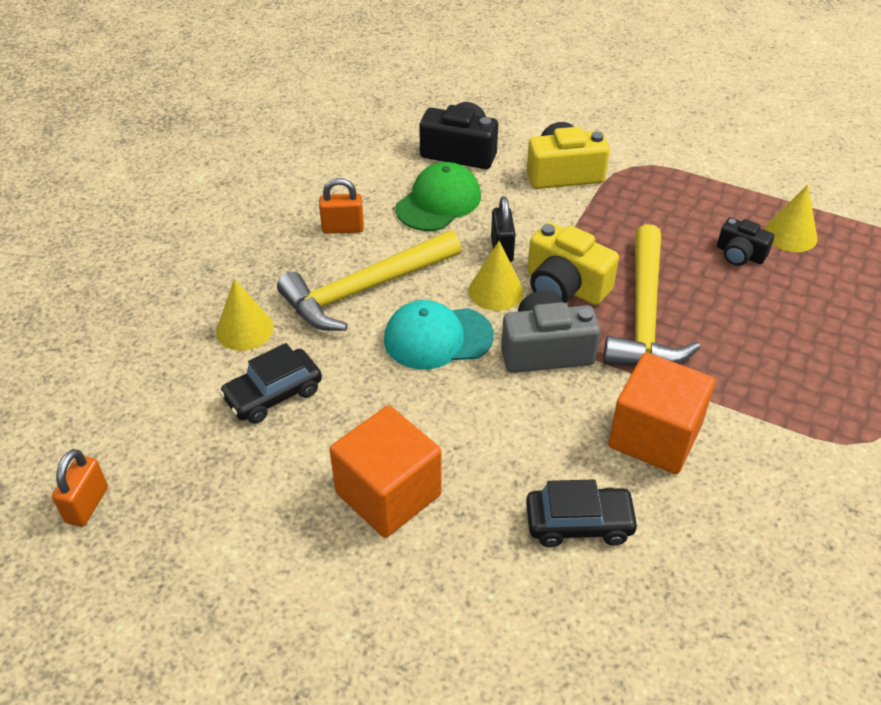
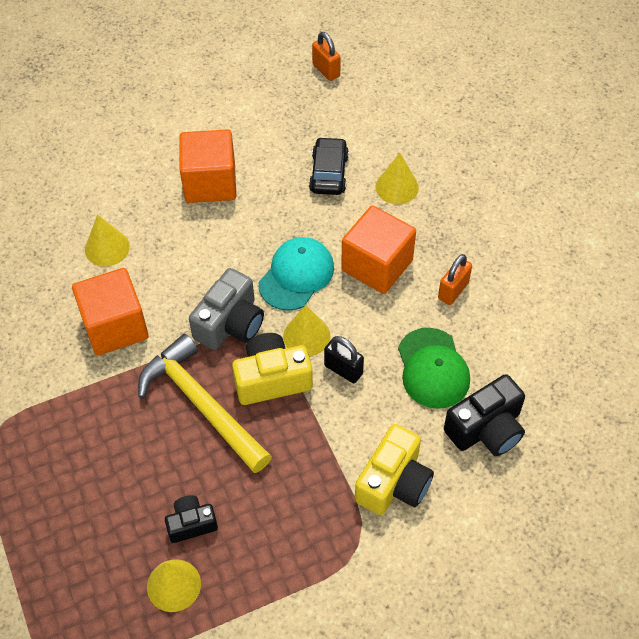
camera: 130 degrees right, 10 degrees up
(364, 289) = (377, 265): yellow hammer -> orange cube
(579, 523) = (107, 248): black car -> yellow cone

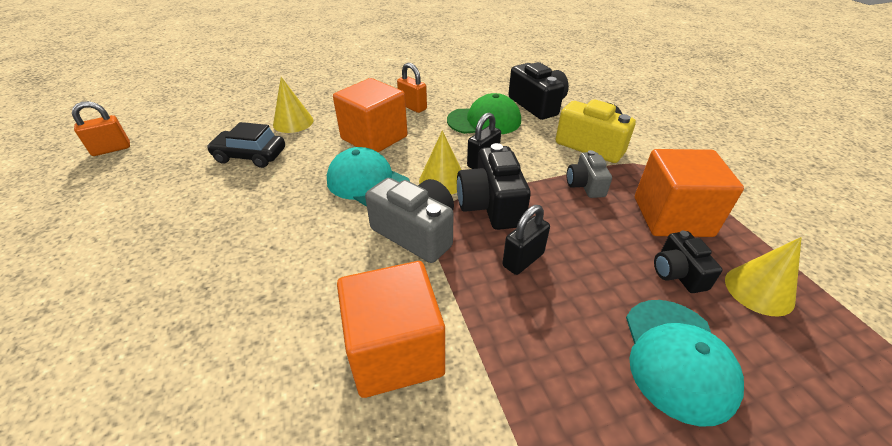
camera: 85 degrees left, 15 degrees down
(107, 248) = (243, 363): yellow cone -> none
(109, 501) = (677, 358): none -> turquoise cap
(202, 404) = (523, 260): yellow hammer -> black padlock
(210, 183) = (199, 242): orange cube -> orange cube (672, 216)
(272, 379) = (491, 205): yellow camera -> black camera
(312, 465) = (585, 185): none -> grey camera

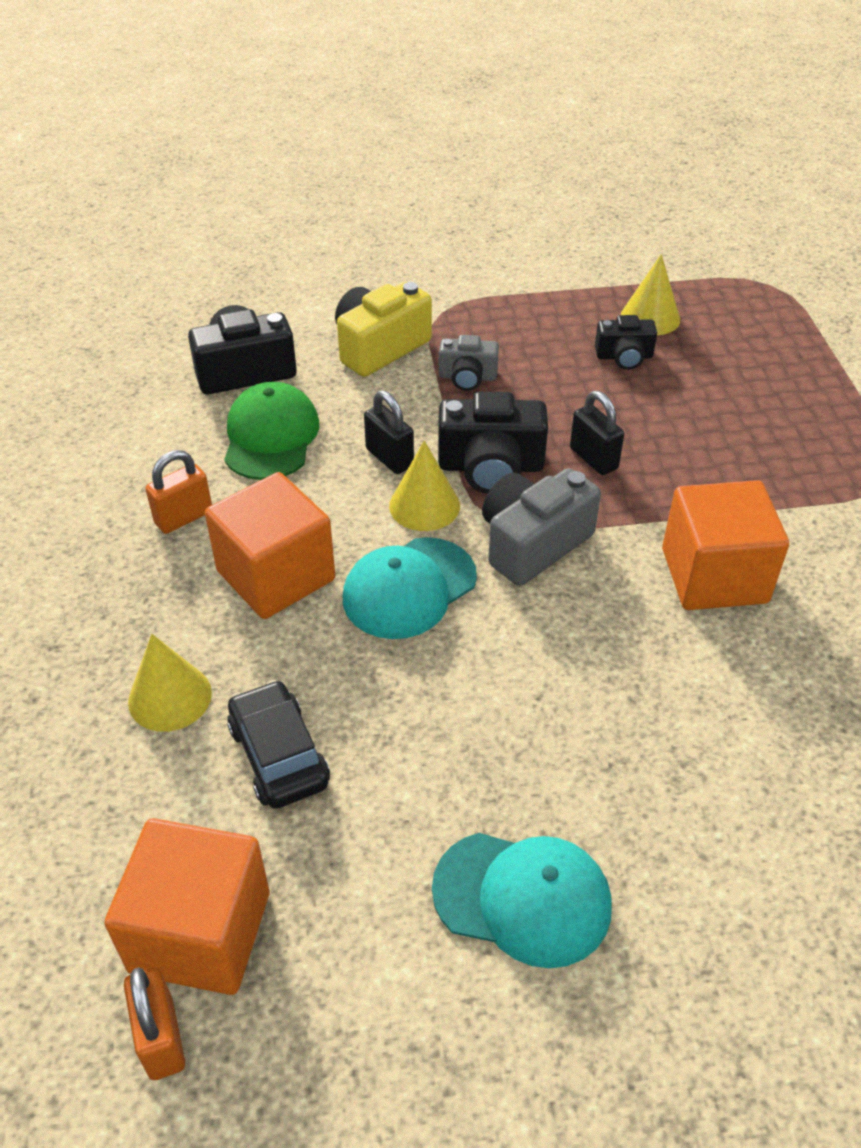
camera: 80 degrees left, 5 degrees up
(250, 156) = (279, 755): black car -> black car turned 135 degrees clockwise
(672, 216) = (540, 331): orange cube -> orange cube (200, 932)
(677, 358) = (723, 391): turquoise cap -> turquoise cap (522, 898)

